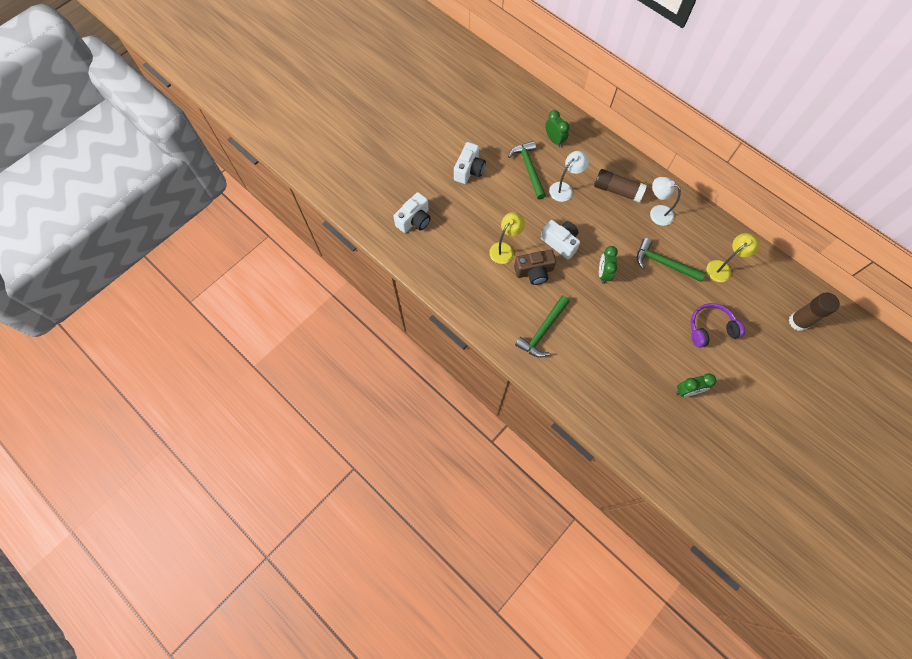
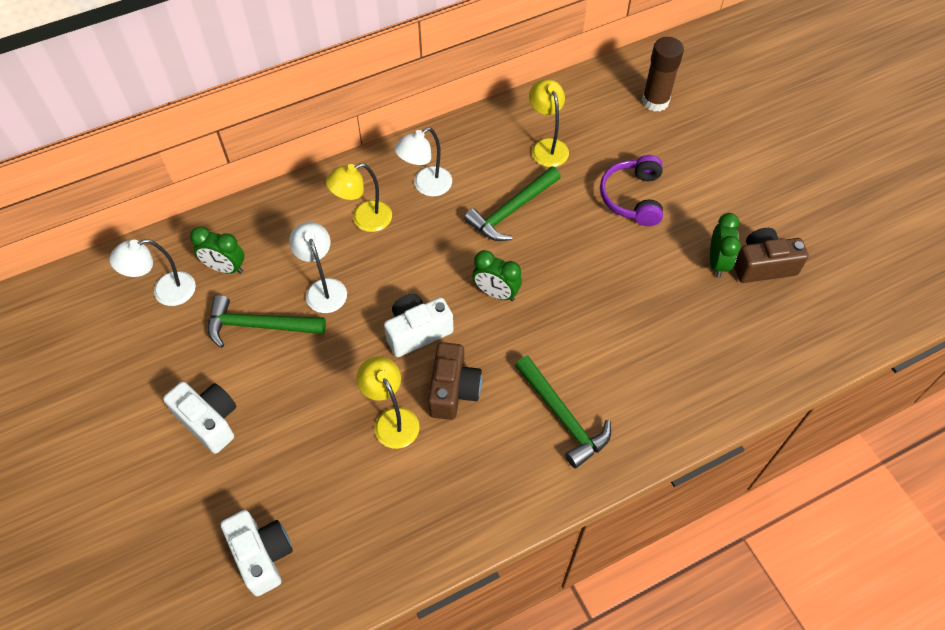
camera: 70 degrees left, 10 degrees down
(528, 120) = (165, 292): none -> white lamp
(554, 140) = (225, 268): green clock -> green clock turned 150 degrees counterclockwise
(617, 190) = (364, 219): brown glue stick -> yellow lamp
(699, 419) = (763, 265): none -> brown camera

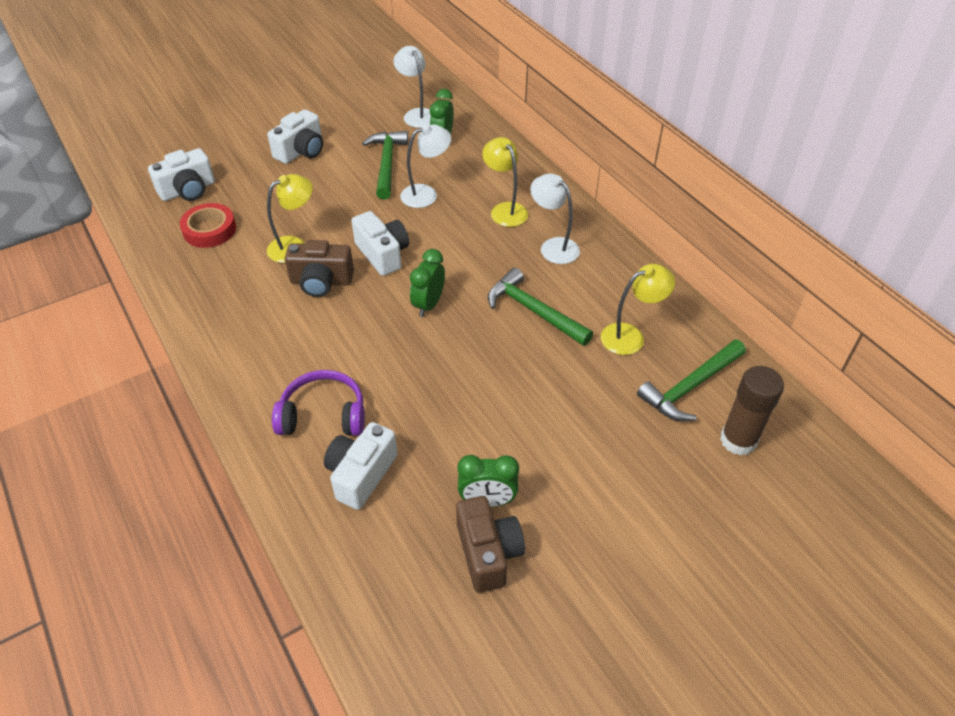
camera: 85 degrees right, 10 degrees down
(348, 518) = (209, 230): none -> red tape
(562, 417) = (288, 359): green hammer -> green hammer (690, 387)
(633, 197) = (572, 416): purple headphones -> purple headphones (323, 415)
(696, 351) = (361, 474): none -> white camera

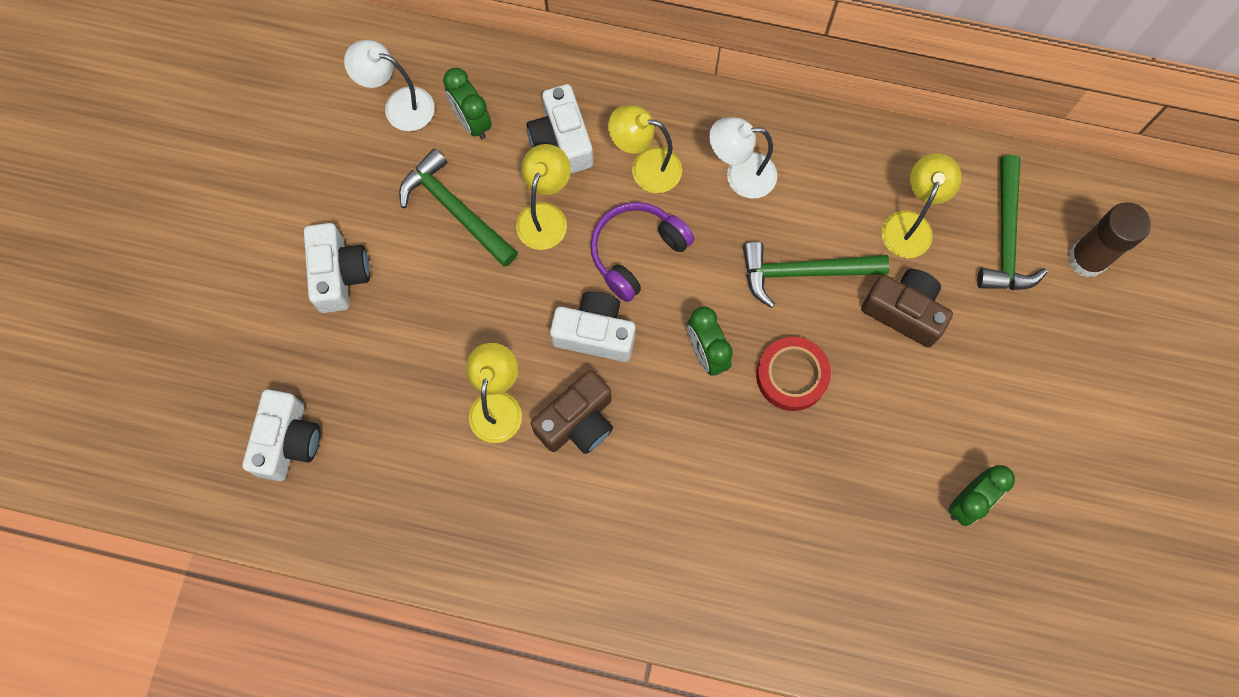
camera: 45 degrees left, 25 degrees up
(209, 230) = (384, 467): red tape -> red tape (792, 375)
(323, 415) = (755, 556): purple headphones -> purple headphones (636, 252)
(361, 474) = (851, 577): white camera -> white camera (561, 141)
(426, 194) = (545, 216): white lamp -> yellow lamp
(488, 553) = (1015, 545): brown camera -> brown camera (904, 311)

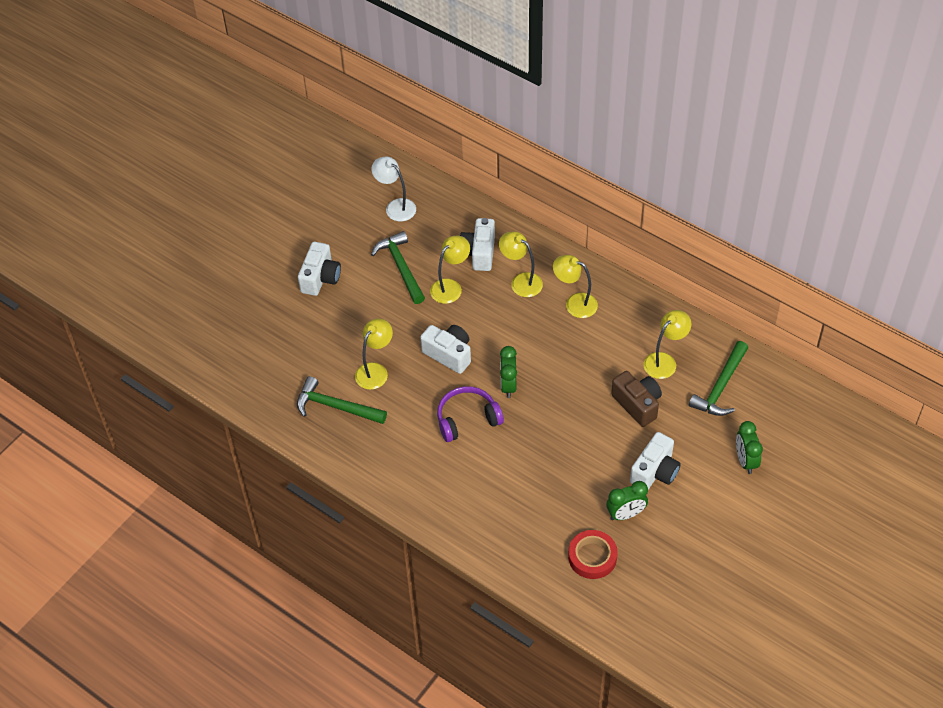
camera: 25 degrees right, 20 degrees down
(288, 441) = (251, 348): white camera -> white camera (655, 471)
(472, 121) = (433, 227): green clock -> green clock (745, 461)
(577, 422) = (416, 394): brown camera -> none
(636, 252) = (493, 322): purple headphones -> purple headphones (467, 419)
(740, 175) = (575, 303): white lamp -> yellow lamp
(792, 375) = (553, 414): red tape -> red tape (592, 557)
(803, 272) = (587, 364): green hammer -> green hammer (336, 406)
(1087, 259) = (766, 415): brown glue stick -> none

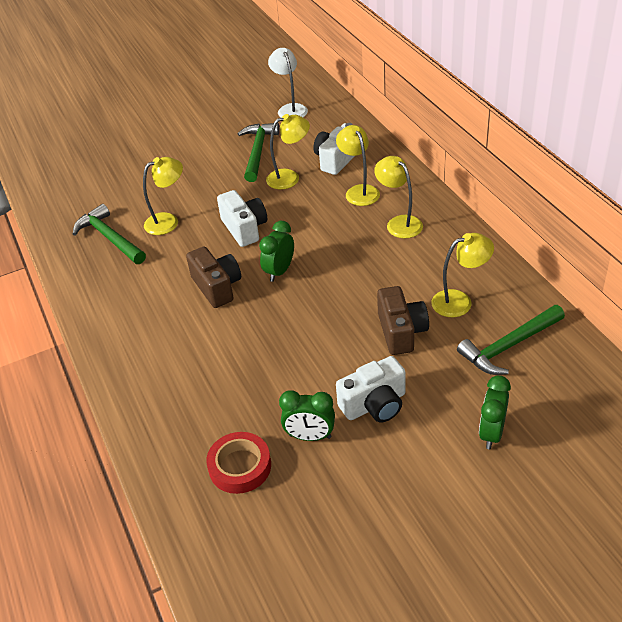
camera: 30 degrees right, 10 degrees down
(320, 278) = (184, 141): white camera -> none
(467, 419) = (217, 287): purple headphones -> brown camera

